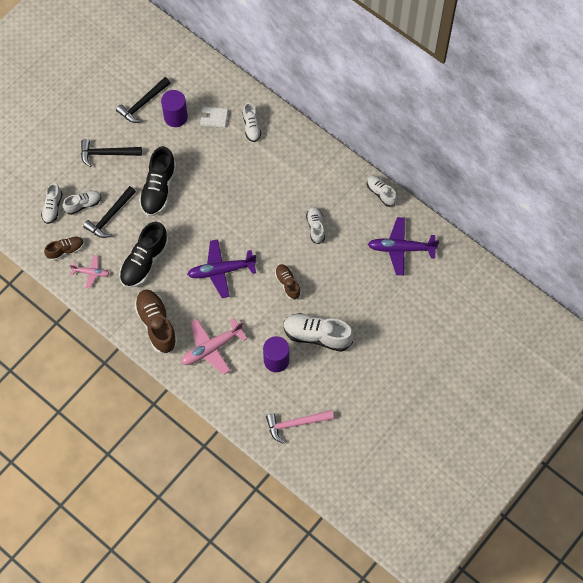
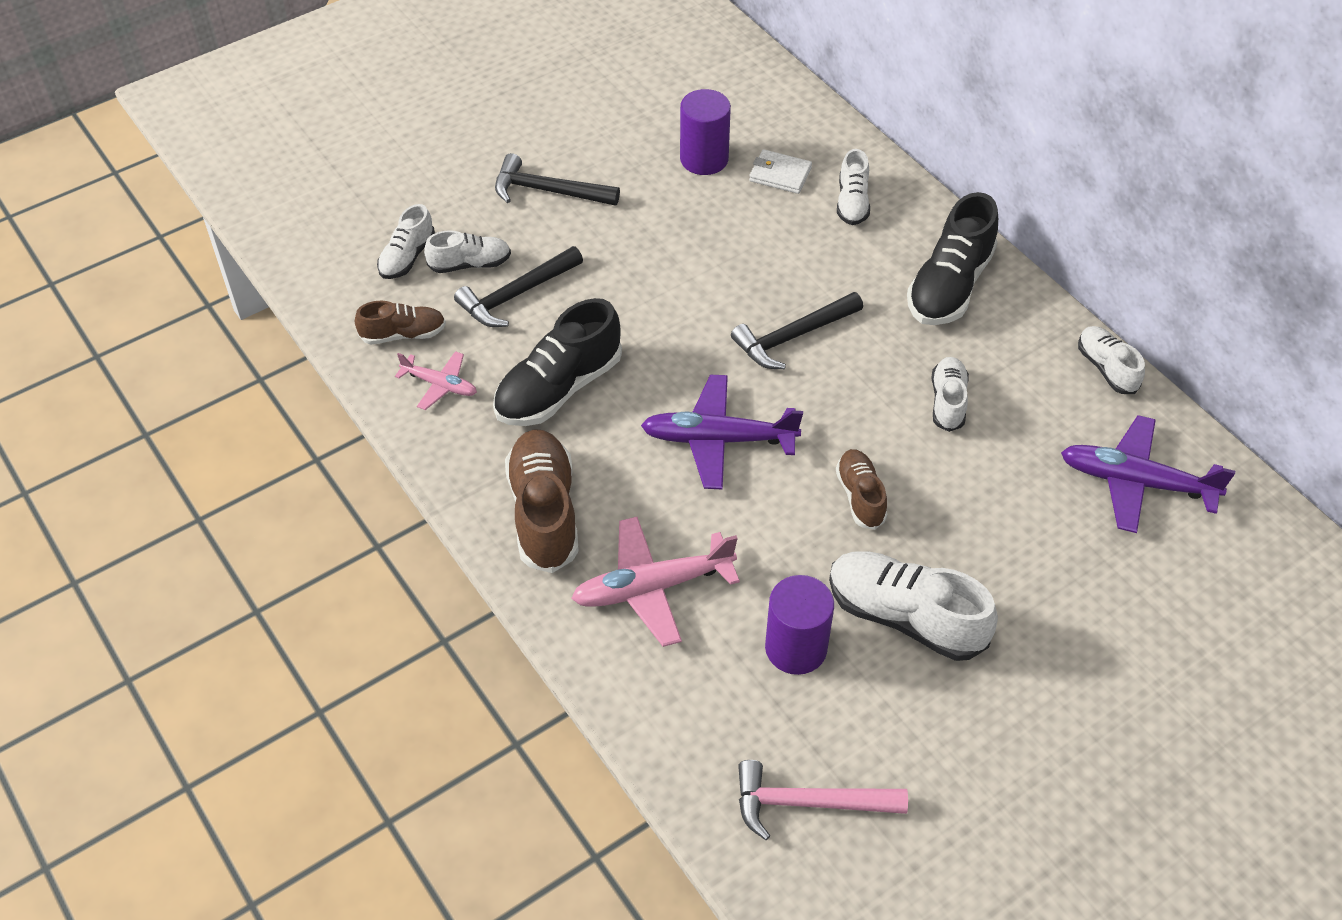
camera: 15 degrees right, 15 degrees down
(143, 104) = (647, 127): black hammer -> black hammer (793, 337)
(158, 189) = (631, 268): black shoe -> black shoe (949, 286)

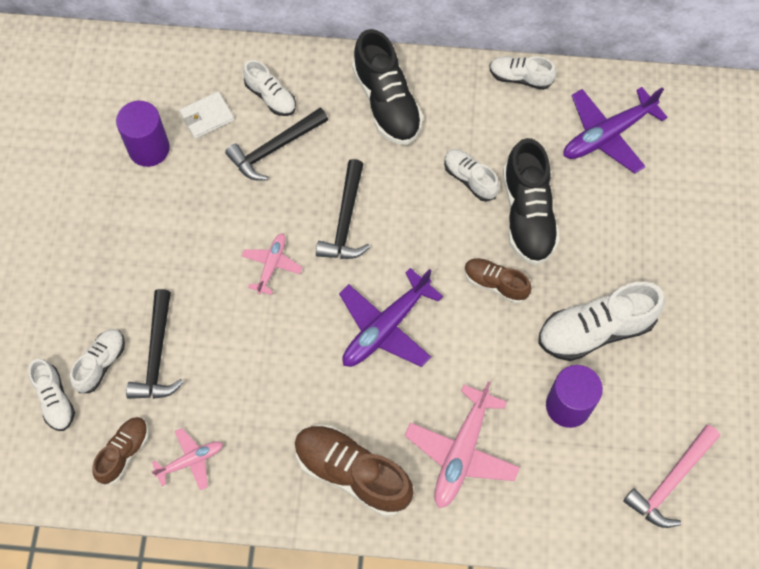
camera: 50 degrees left, 15 degrees up
(548, 191) = (82, 264): black hammer -> black hammer (275, 148)
(558, 388) = (261, 389): black shoe -> black shoe (527, 215)
(687, 314) = (271, 265): none -> pink plane

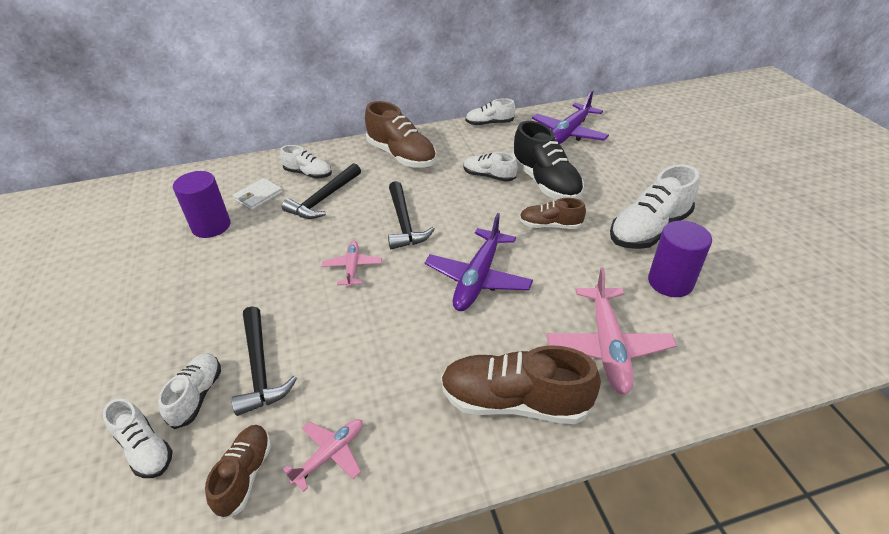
camera: 20 degrees left, 25 degrees down
(387, 103) = (401, 156): black shoe -> brown shoe
(671, 482) = (800, 305): pink hammer -> none

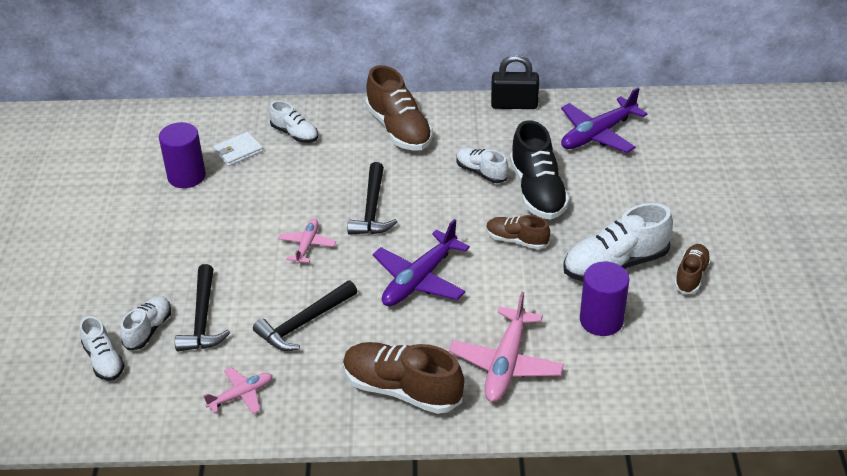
camera: 15 degrees right, 0 degrees up
(245, 475) = (174, 395): brown shoe -> brown shoe (691, 276)
(324, 199) = (302, 167): black hammer -> black hammer (304, 323)
(489, 123) = (514, 105): white shoe -> black padlock

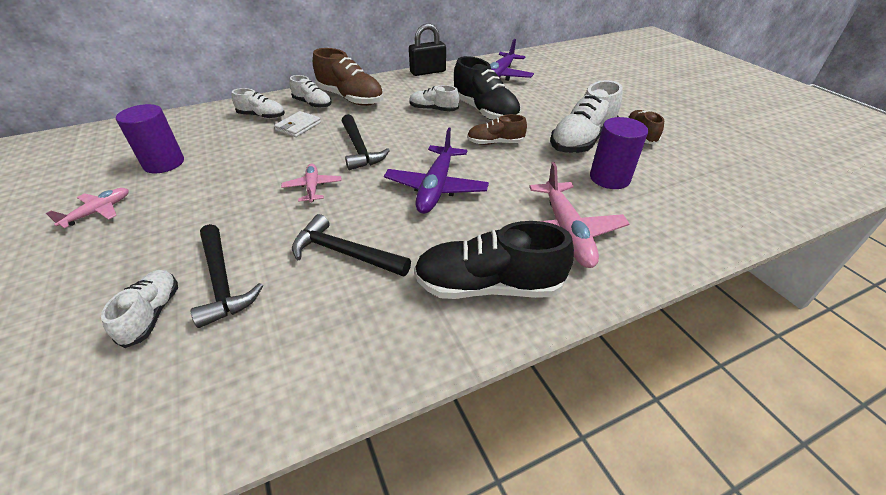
camera: 25 degrees left, 0 degrees up
(104, 360) = (91, 373): white shoe -> white shoe (312, 104)
(238, 151) = (212, 136): white wallet -> white wallet (298, 126)
(241, 395) = (305, 354): pink plane -> pink plane (98, 212)
(304, 323) = (344, 253): black hammer -> black hammer turned 90 degrees clockwise
(402, 389) = (488, 286): brown shoe -> black shoe

